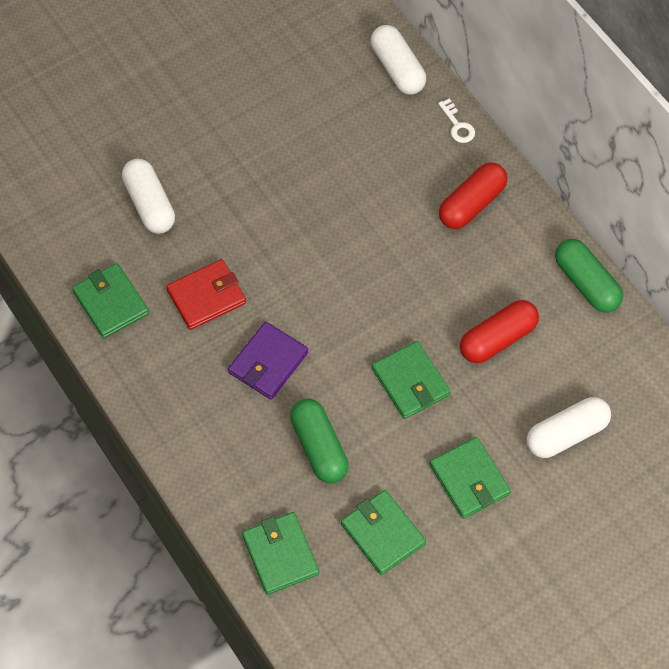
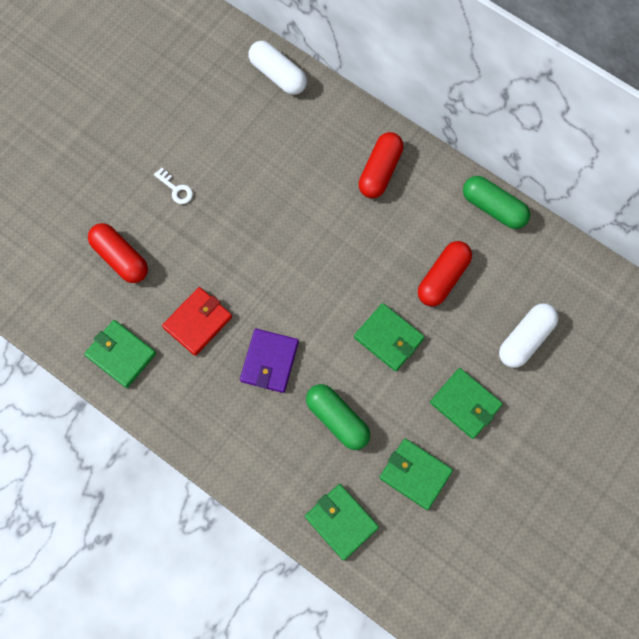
camera: 20 degrees left, 10 degrees up
(150, 204) = (120, 258): white capsule -> red capsule
(457, 125) = (343, 108): white key -> white key (176, 189)

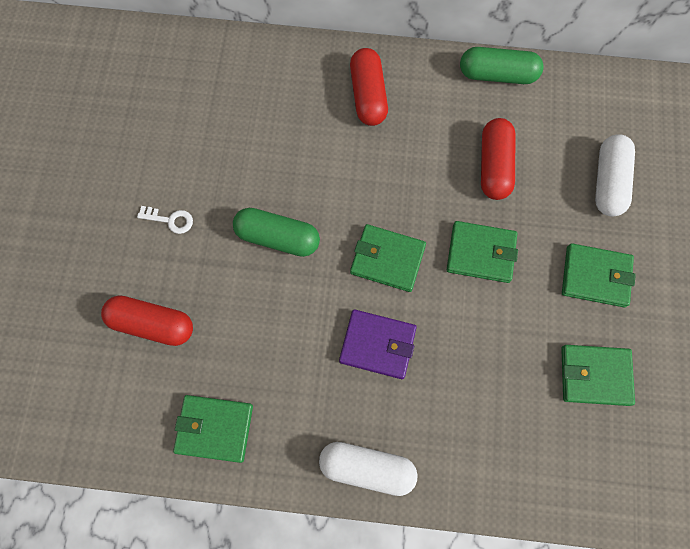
camera: 30 degrees left, 0 degrees up
(198, 322) = (277, 346): red wallet -> none
(269, 361) = (377, 345): purple wallet -> purple wallet turned 60 degrees counterclockwise
(278, 75) = (208, 54): white capsule -> white capsule (367, 468)
(337, 419) = (483, 364): green capsule -> green capsule (278, 237)
(341, 522) = (555, 470): green wallet -> green wallet (387, 259)

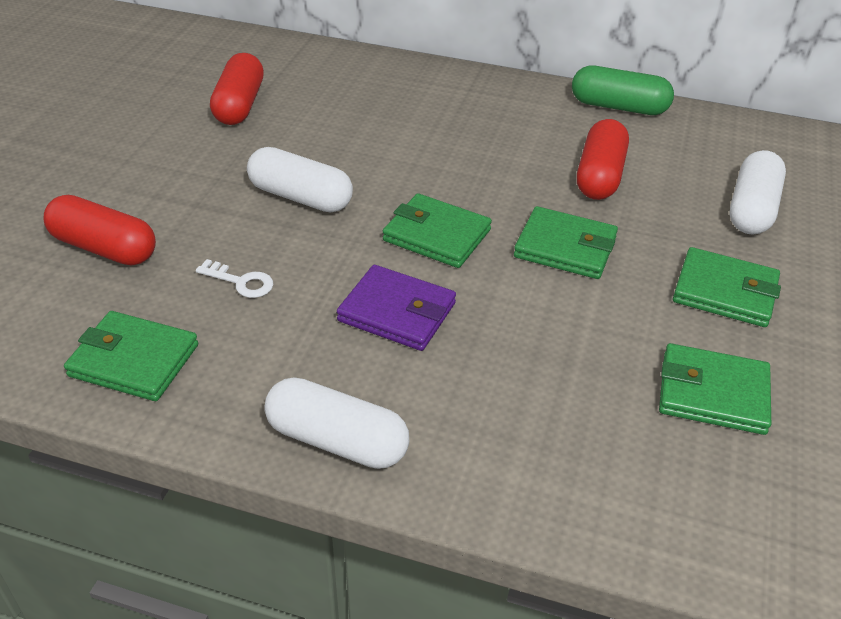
camera: 10 degrees right, 30 degrees down
(170, 220) = (174, 165): white key -> white key (240, 282)
(278, 237) = (300, 197): green capsule -> white capsule
(368, 95) = (455, 103): red capsule -> red capsule (239, 105)

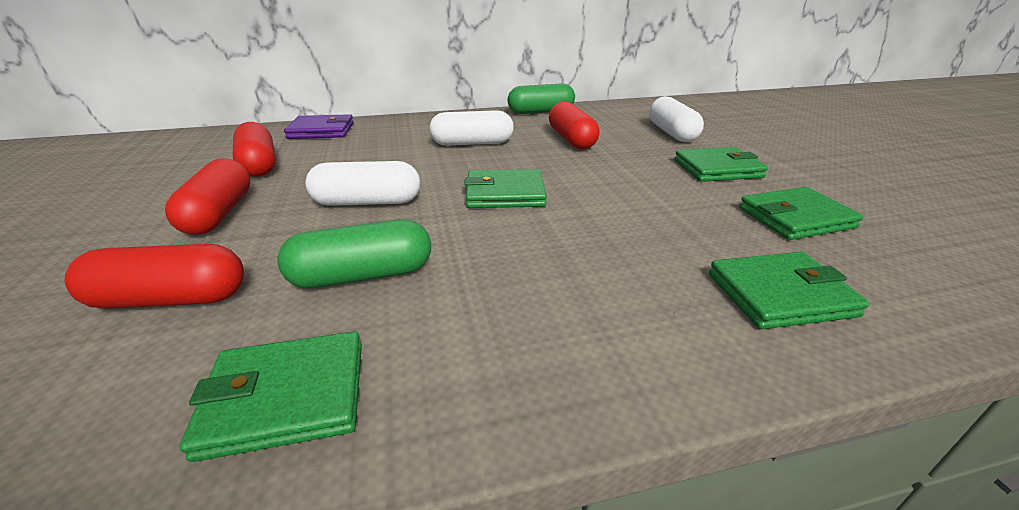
camera: 30 degrees left, 10 degrees down
(175, 165) = (219, 214): none -> red capsule
(240, 282) = (362, 275): white key -> green capsule
(337, 440) = (600, 371): white capsule -> white capsule (472, 143)
(397, 312) = (532, 248): purple wallet -> purple wallet (321, 131)
(565, 247) = (599, 175): green wallet -> green wallet (780, 294)

